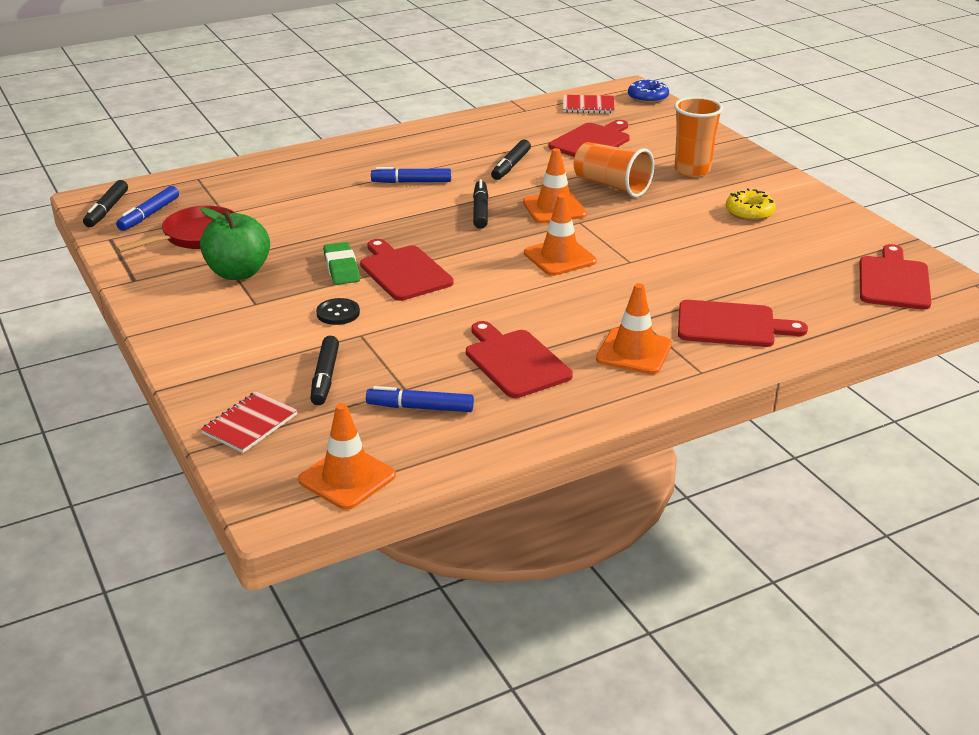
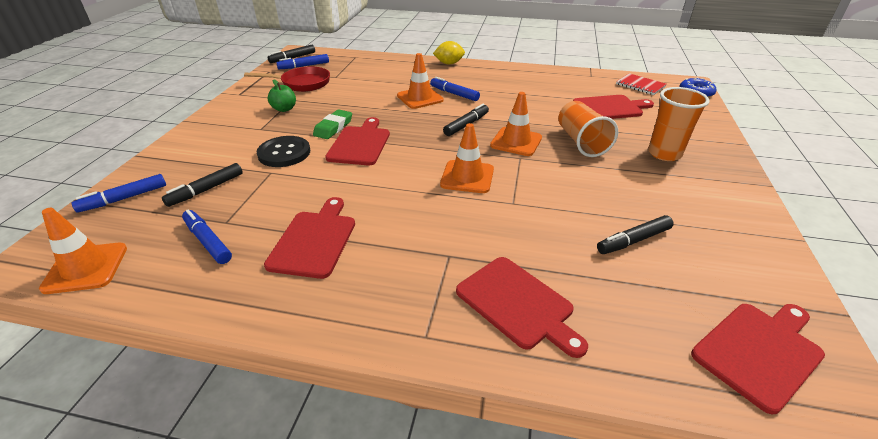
camera: 40 degrees right, 5 degrees up
(238, 272) = (284, 109): green apple -> green apple, size x0.59
(250, 424) = (124, 199): red notebook -> blue marker
(338, 313) = (284, 153): black button -> black button, size x1.62
(341, 147) = (449, 63): none -> yellow lemon
(511, 166) = (529, 105): black marker -> black marker (633, 241)
(634, 352) = (402, 282): orange traffic cone -> orange traffic cone (420, 98)
(749, 212) = (674, 206): yellow donut -> none

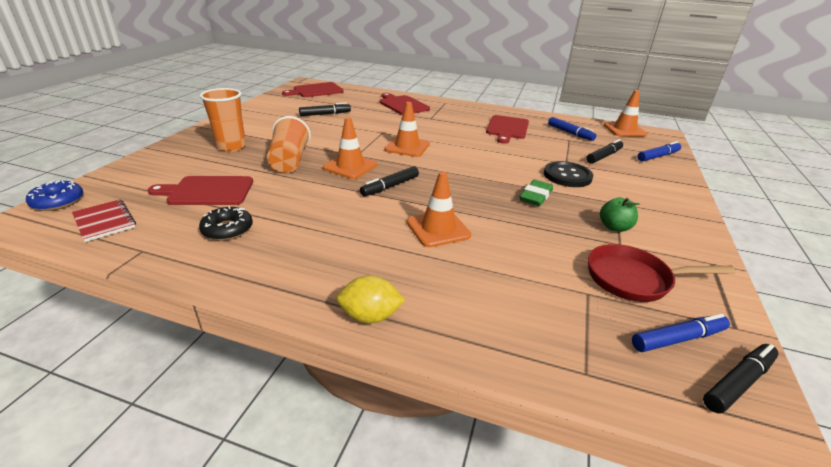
camera: 175 degrees left, 5 degrees down
(360, 144) = (500, 177): red cutting board -> none
(454, 94) = (388, 232): blue marker -> none
(558, 87) = (227, 229): none -> black donut

